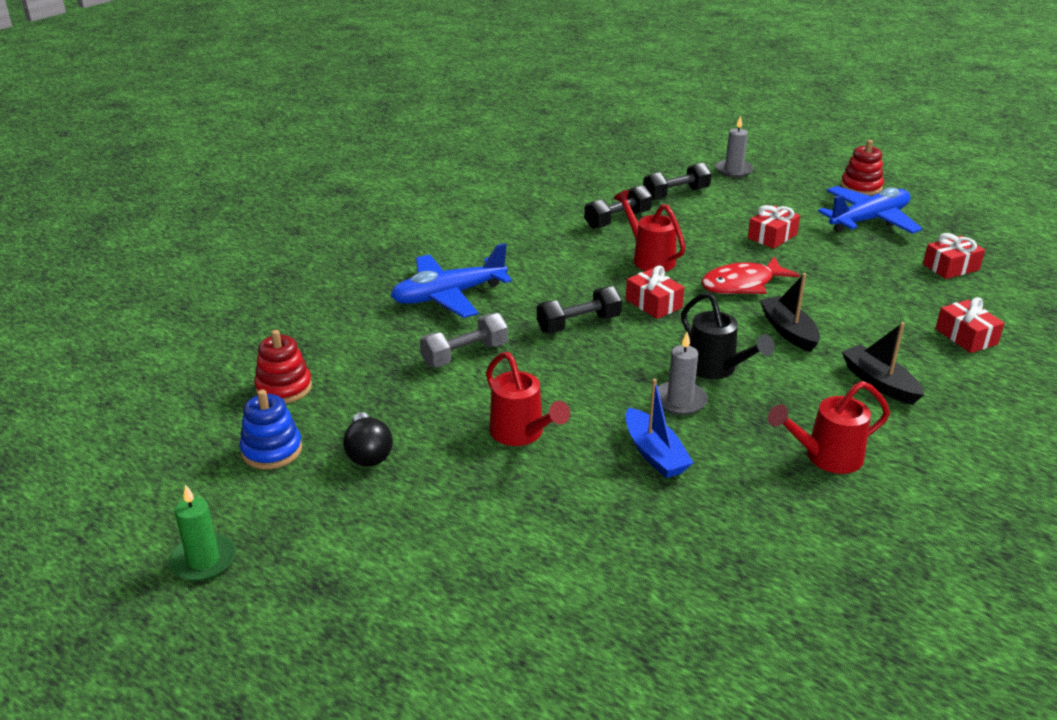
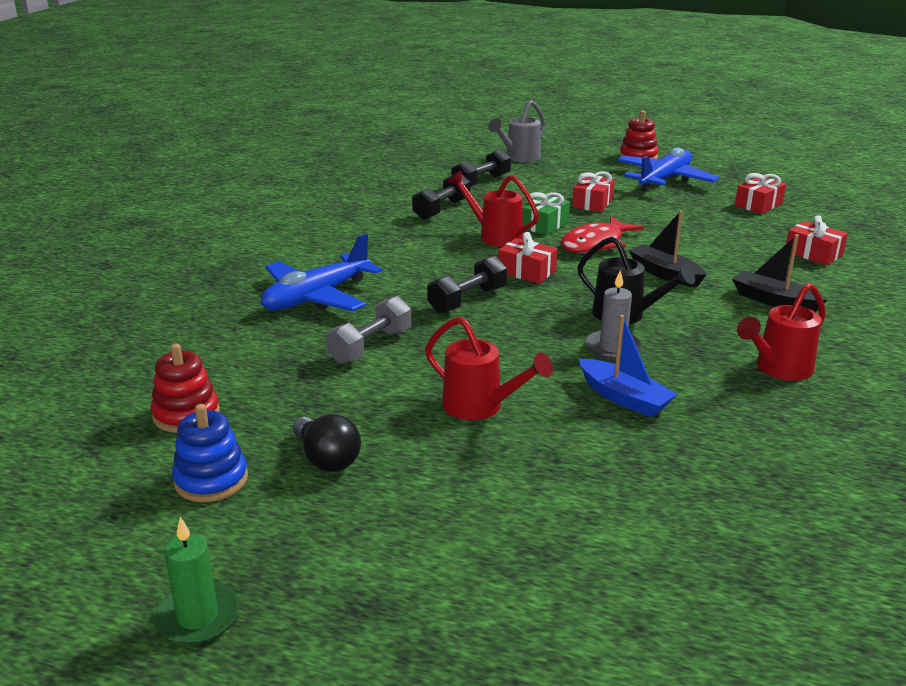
camera: 20 degrees left, 5 degrees down
(705, 254) = (544, 225): none -> green gift
(733, 170) = (519, 158): grey candle -> grey watering can

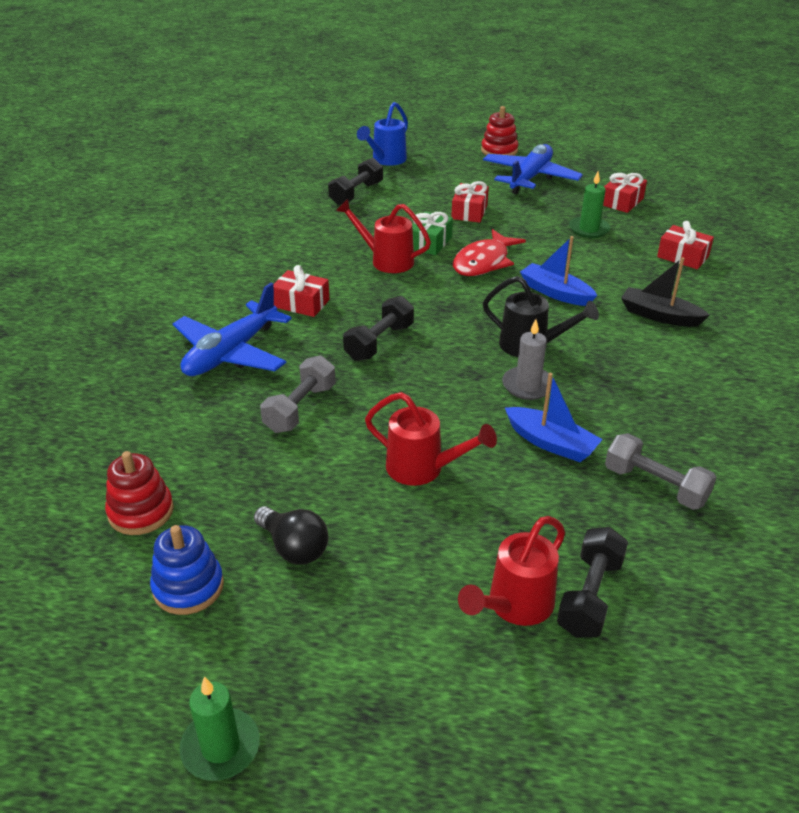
camera: 10 degrees left, 10 degrees up
(441, 209) = (326, 231): black dumbbell -> black dumbbell (589, 596)
(519, 158) = (386, 160): grey watering can -> blue watering can
(527, 272) = (427, 302): red gift -> red gift (301, 303)
(665, 274) = (555, 293): black boat -> blue boat
(716, 225) = (589, 229): none -> green candle
(729, 445) = (655, 486): none -> grey dumbbell
(779, 369) = (680, 394): red watering can -> red watering can (515, 605)

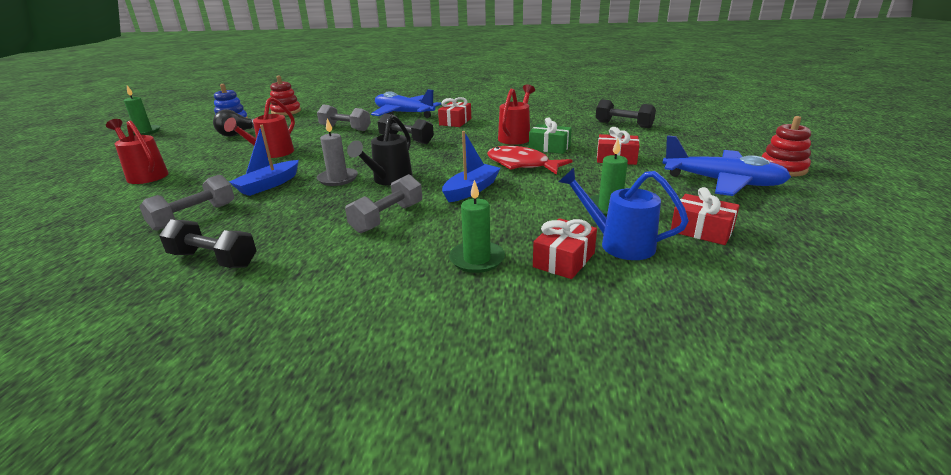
camera: 90 degrees right, 10 degrees down
(386, 160) = (700, 129): blue watering can -> blue watering can (619, 244)
(589, 596) = (127, 192): black dumbbell -> black dumbbell (213, 259)
(630, 339) = (387, 218): none -> grey dumbbell
(659, 316) = (427, 235): black boat -> none
(694, 292) = (477, 259): none -> green candle

